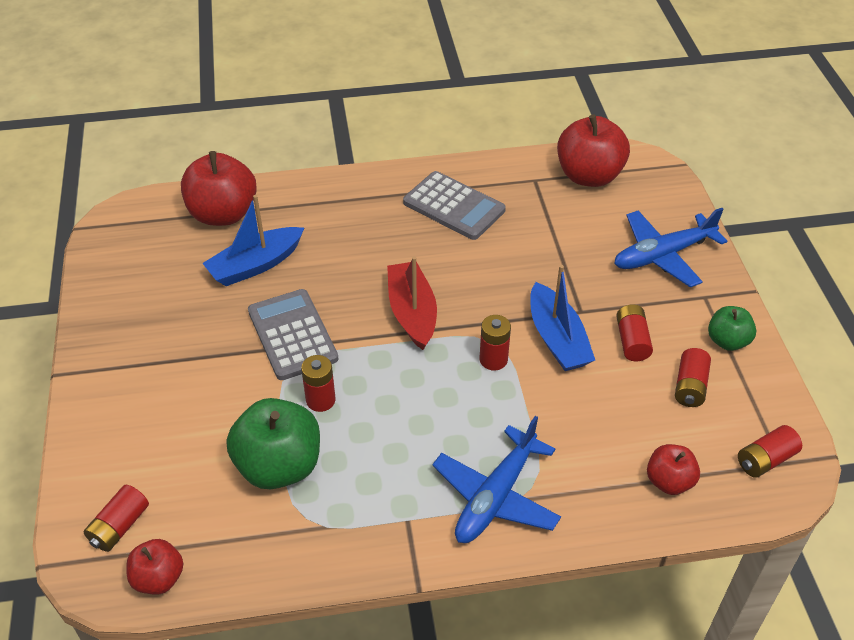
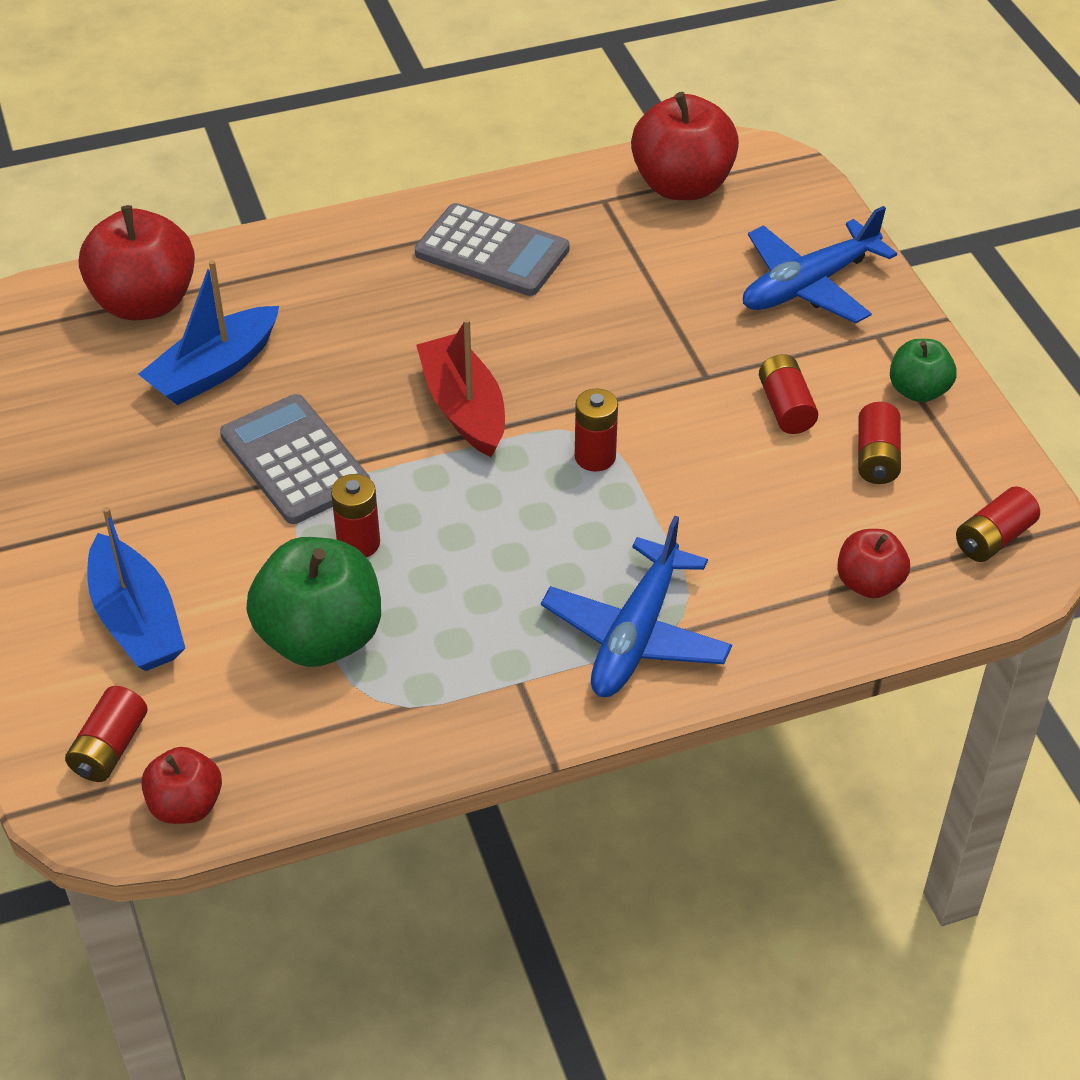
camera: 10 degrees left, 0 degrees up
(557, 339) = (680, 418): blue boat -> blue boat (137, 620)

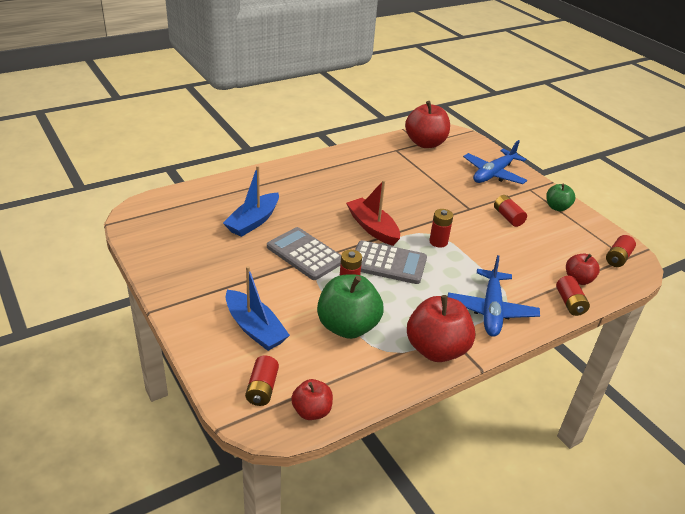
camera: 15 degrees left, 10 degrees down
(145, 303) = (211, 198): red apple -> red apple (436, 349)
(492, 252) = (358, 170): grey calculator -> grey calculator (388, 263)
(877, 457) = (554, 232): red battery -> red battery (570, 303)

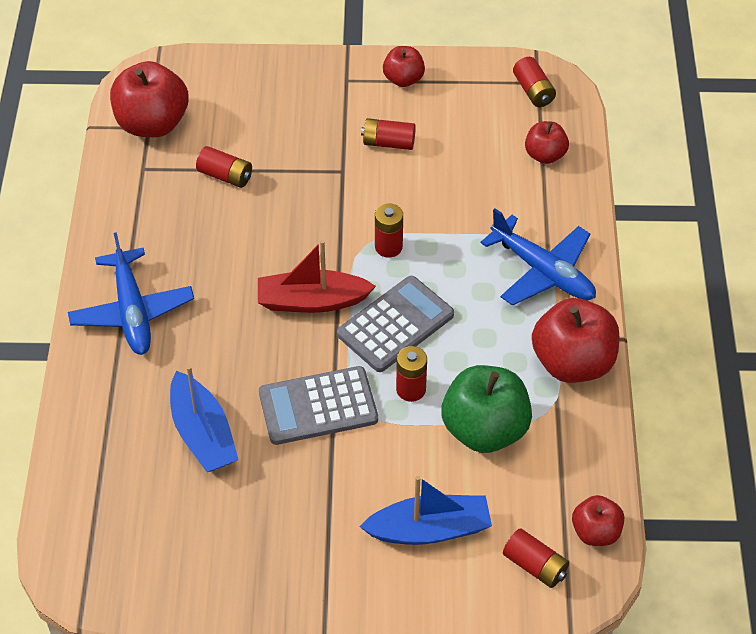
camera: 55 degrees left, 15 degrees up
(493, 174) = (285, 95): blue plane -> blue plane (132, 311)
(557, 207) = (403, 79): green apple -> red apple
(570, 303) = (576, 190): red battery -> red battery (225, 176)

